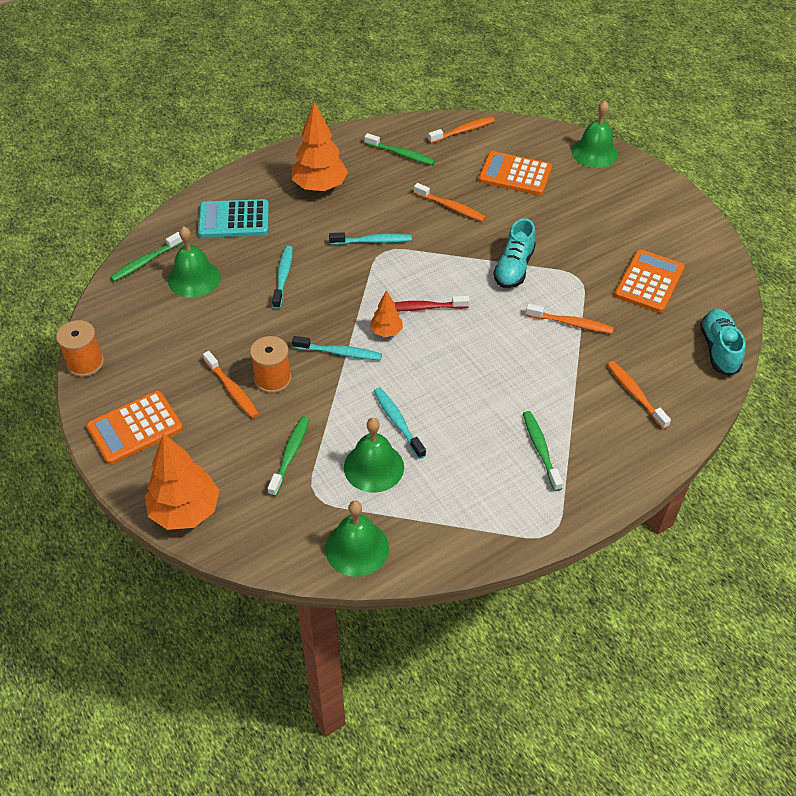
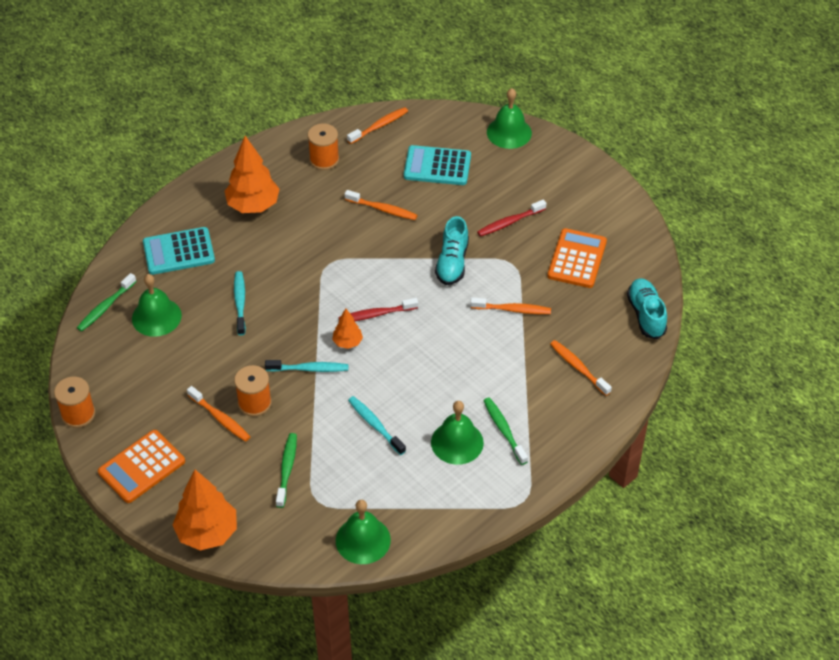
camera: 10 degrees left, 0 degrees up
(373, 241) = (316, 255): turquoise toothbrush -> none
(373, 467) = (362, 468): green bell -> green bell (457, 442)
(401, 154) = (324, 159): green toothbrush -> orange spool
(515, 174) = (437, 166): orange calculator -> turquoise calculator
(582, 237) = (509, 222): none -> red toothbrush

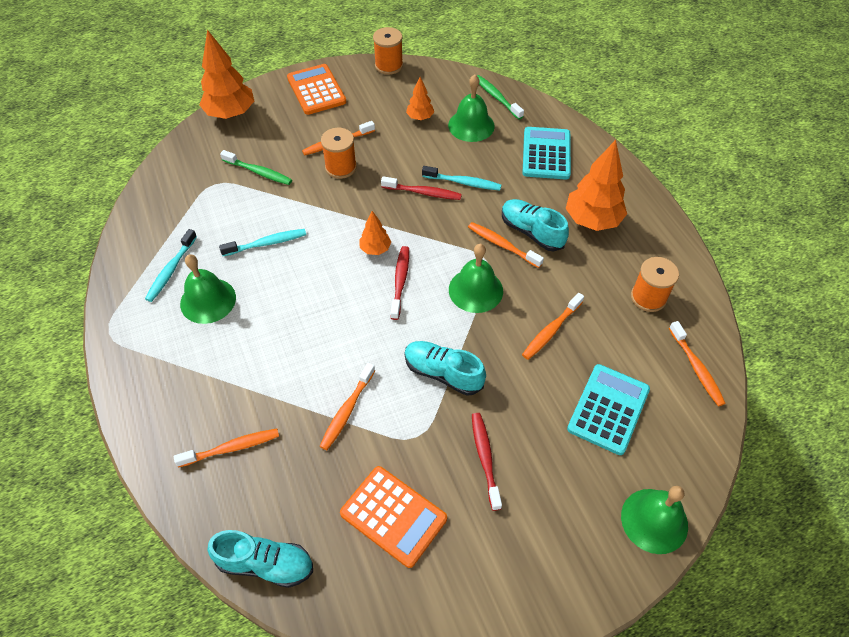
camera: 110 degrees right, 5 degrees up
(158, 361) = (420, 117): none -> orange tree
(264, 328) = (423, 192): none -> red toothbrush
(283, 242) = (531, 232): none -> turquoise shoe
(306, 257) = (502, 245): none -> orange toothbrush
(309, 369) = (358, 213): turquoise toothbrush -> turquoise toothbrush (171, 270)
(363, 540) = (156, 203): green bell -> green bell (475, 290)
(504, 430) = (196, 344): green toothbrush -> none

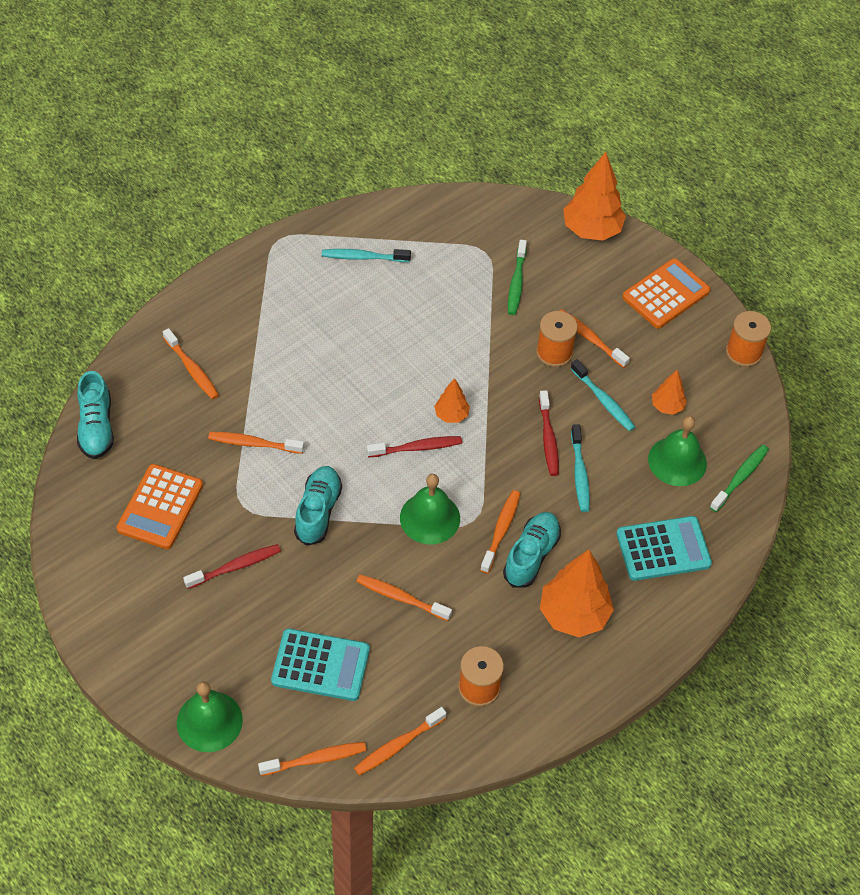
camera: 70 degrees right, 0 degrees up
(208, 300) = (338, 298): green bell -> none
(266, 243) = (424, 321): turquoise toothbrush -> turquoise toothbrush (603, 400)
(704, 435) = (315, 759): none -> orange toothbrush

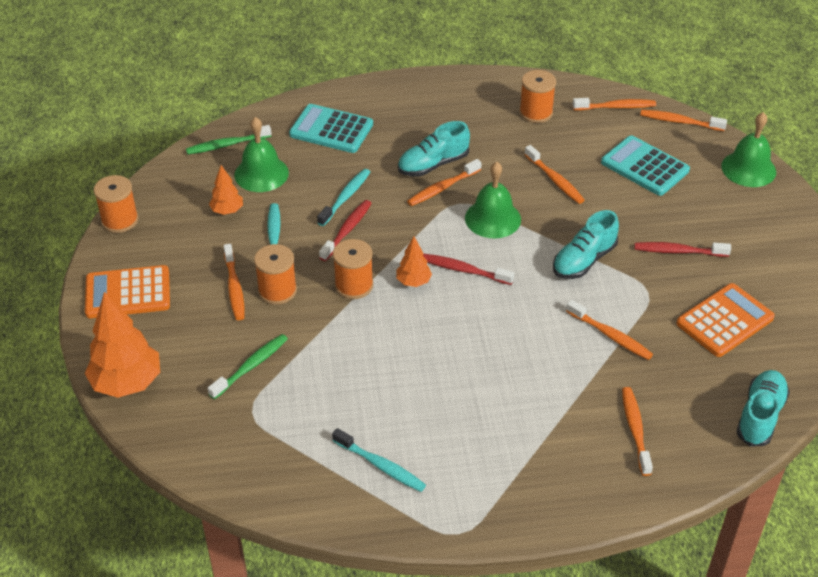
camera: 145 degrees left, 10 degrees down
(497, 387) = (354, 285): none -> orange spool
(574, 615) = (433, 122): orange tree -> none

